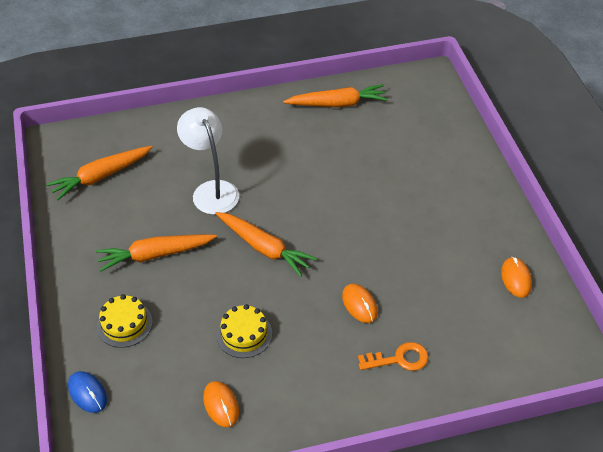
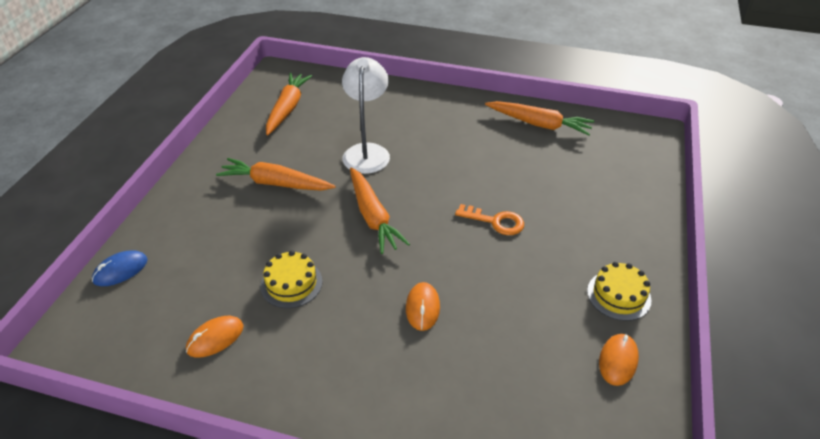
camera: 30 degrees right, 5 degrees down
(87, 393) = (120, 270): blue mouse -> blue mouse turned 60 degrees clockwise
(101, 176) = (287, 108): orange carrot -> orange carrot turned 105 degrees clockwise
(124, 324) = (201, 228): yellow cake -> yellow cake (618, 295)
(221, 405) = (215, 338): orange mouse -> orange mouse turned 45 degrees clockwise
(399, 359) = (421, 382): orange key -> orange key (495, 221)

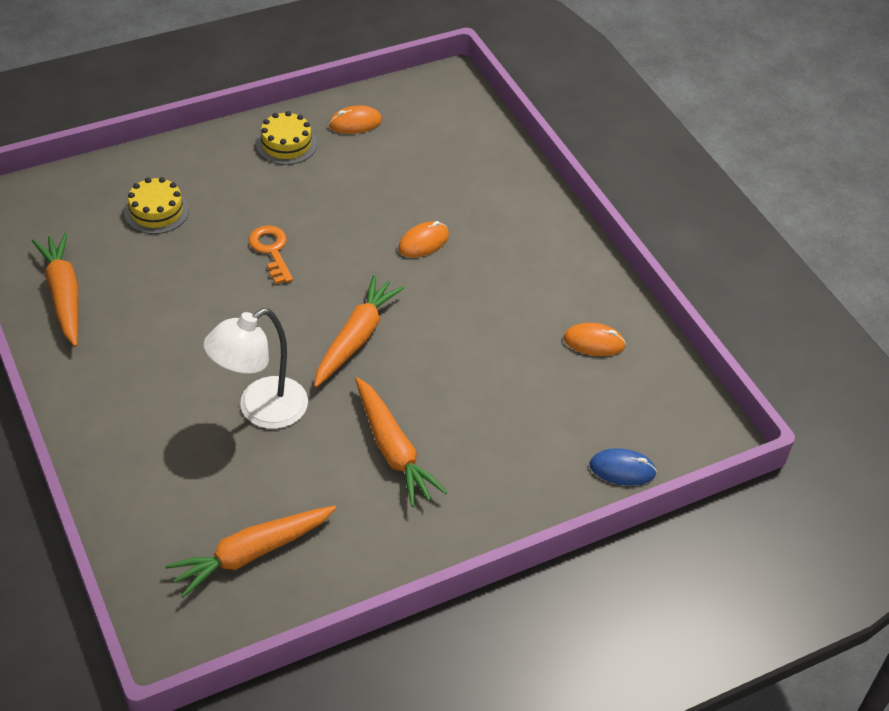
camera: 135 degrees left, 5 degrees up
(291, 283) = (494, 337): yellow cake -> yellow cake (156, 211)

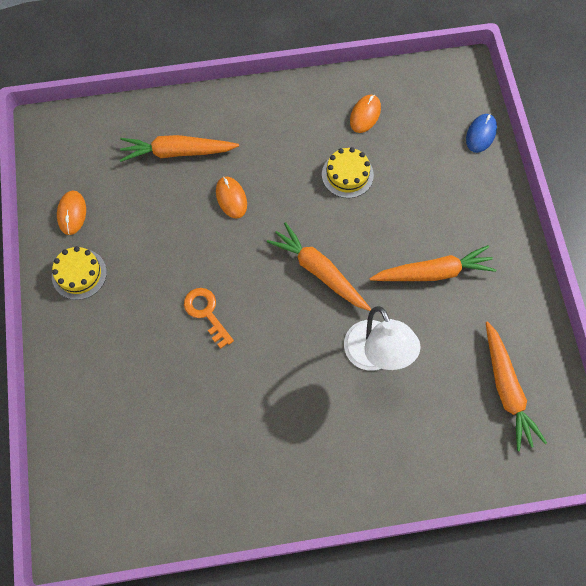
camera: 70 degrees left, 20 degrees up
(64, 295) = (208, 493): orange carrot -> orange carrot (177, 152)
(156, 211) = (128, 398): yellow cake -> yellow cake (347, 175)
(271, 251) = (206, 313): orange key -> orange key turned 60 degrees clockwise

